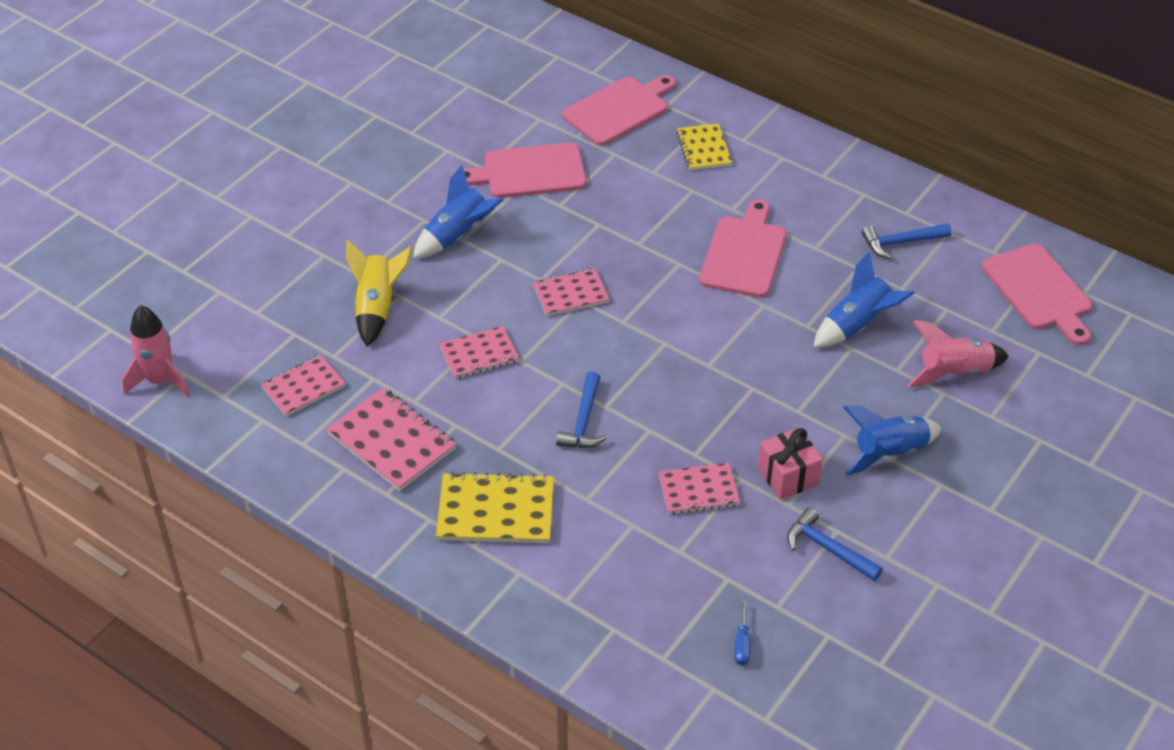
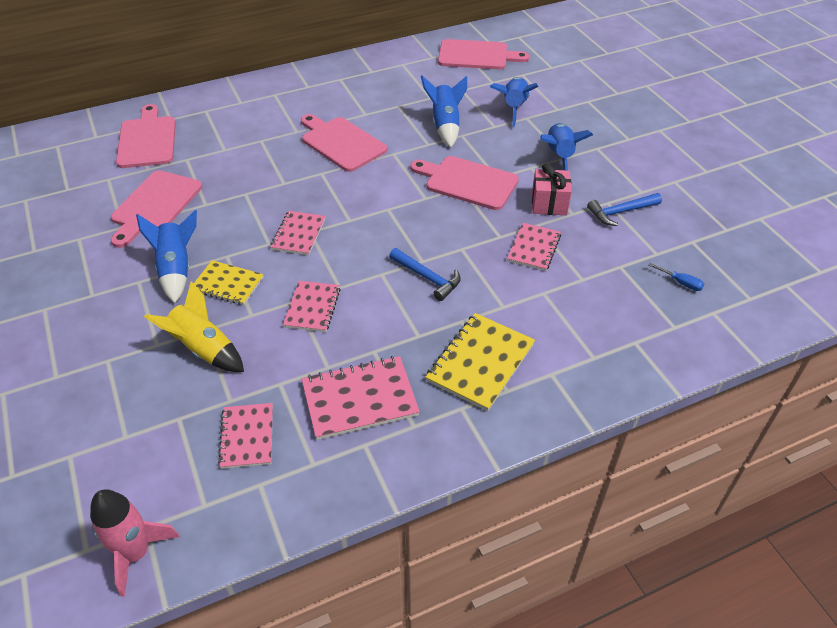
camera: 60 degrees left, 0 degrees up
(704, 149) = (229, 120): yellow notebook -> yellow notebook (228, 284)
(766, 389) = (468, 182): none -> pink cutting board
(901, 242) = (393, 83): blue hammer -> none
(954, 373) = (514, 108): pink rocket -> blue rocket

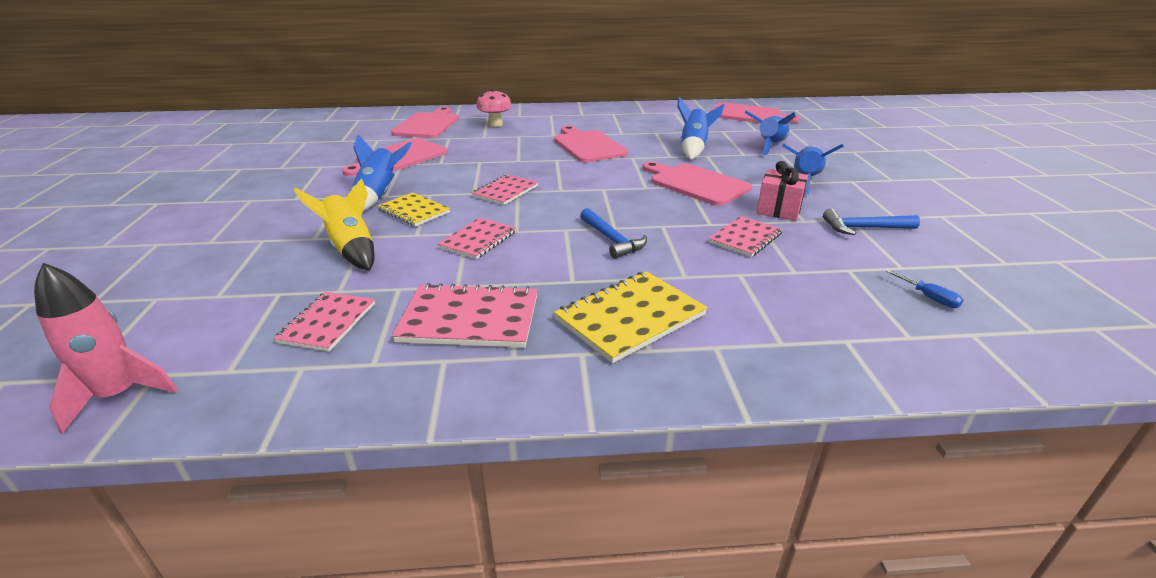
camera: 20 degrees right, 15 degrees down
(223, 124) = (495, 124): none -> pink mushroom

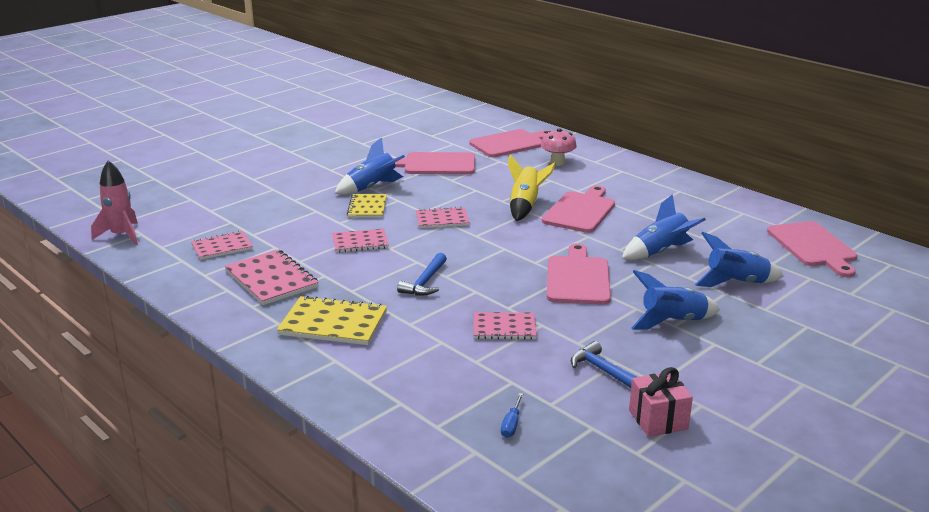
camera: 50 degrees right, 5 degrees down
(351, 249) = (297, 215): yellow rocket -> yellow rocket (525, 206)
(778, 210) = (582, 327): pink gift -> pink gift (658, 420)

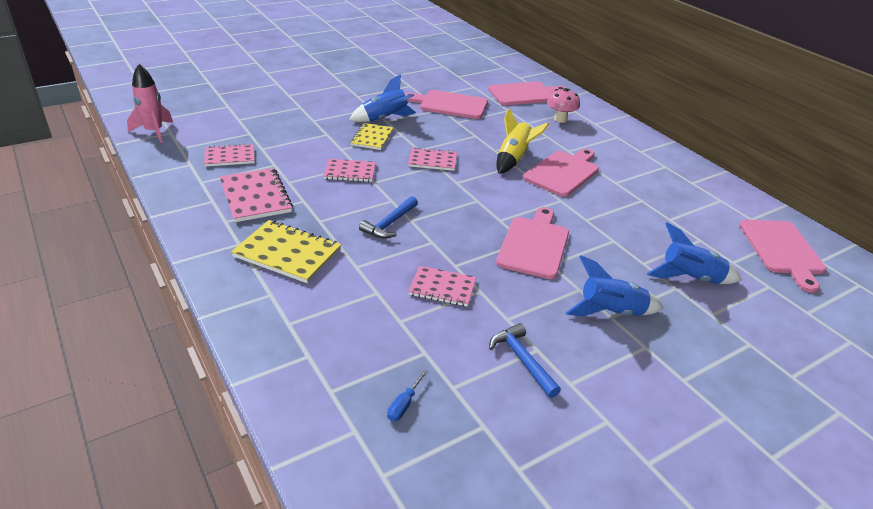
camera: 10 degrees right, 10 degrees up
(658, 420) = (555, 431): pink gift -> none
(660, 252) = (625, 229): blue rocket -> none

